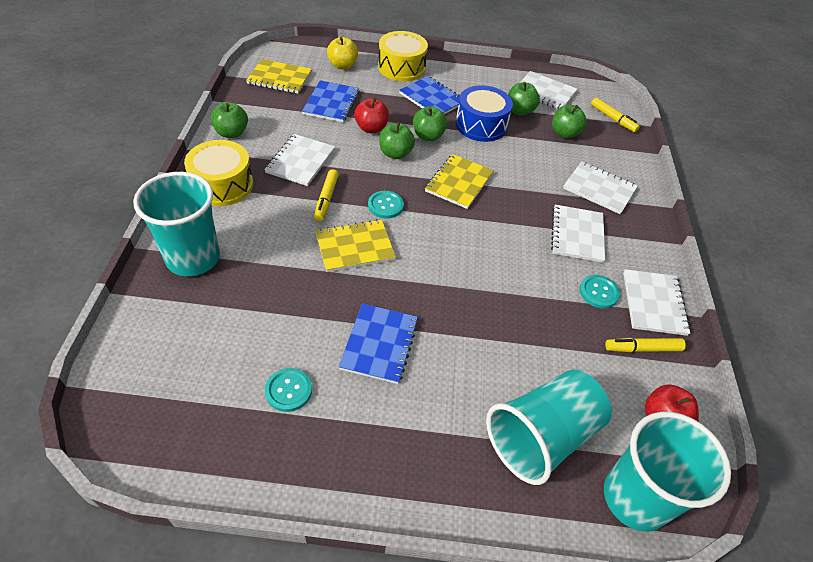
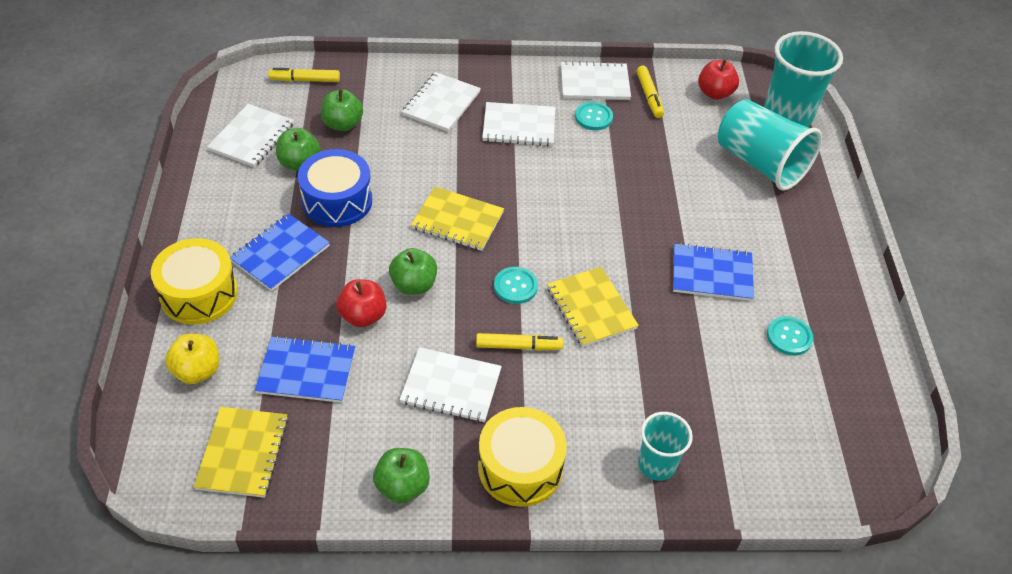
camera: 95 degrees left, 0 degrees up
(193, 258) = (657, 464): turquoise cup -> turquoise cup, size x0.58
(428, 136) = (370, 253): green apple -> none
(613, 119) = (305, 80): yellow marker -> yellow marker turned 135 degrees counterclockwise

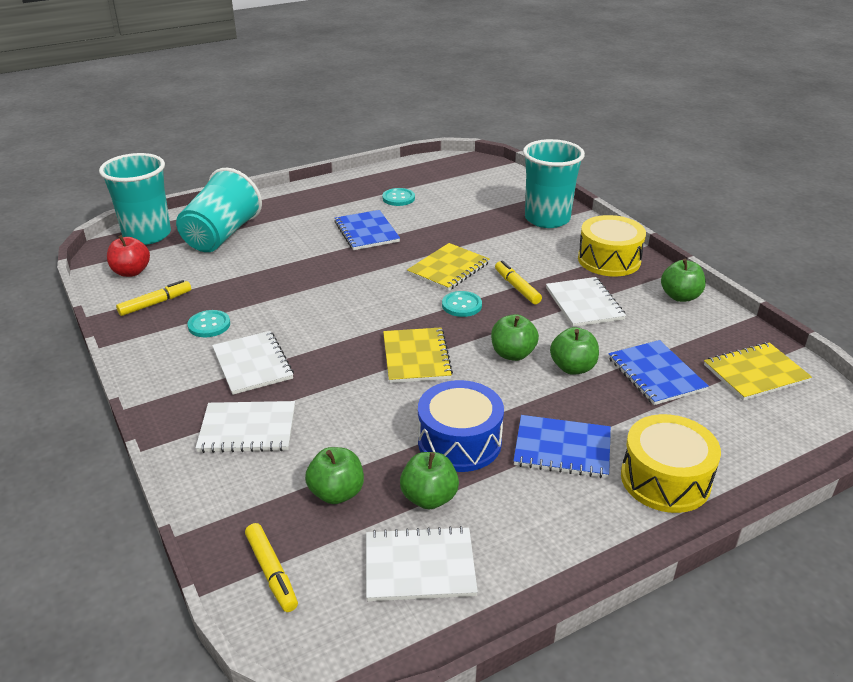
camera: 115 degrees left, 15 degrees down
(197, 371) = (732, 434): yellow apple -> none
(363, 316) = (573, 368): red apple -> green apple
(594, 83) = (150, 338): white notebook -> none
(657, 464) = (547, 219): turquoise cup -> turquoise cup, size x1.73

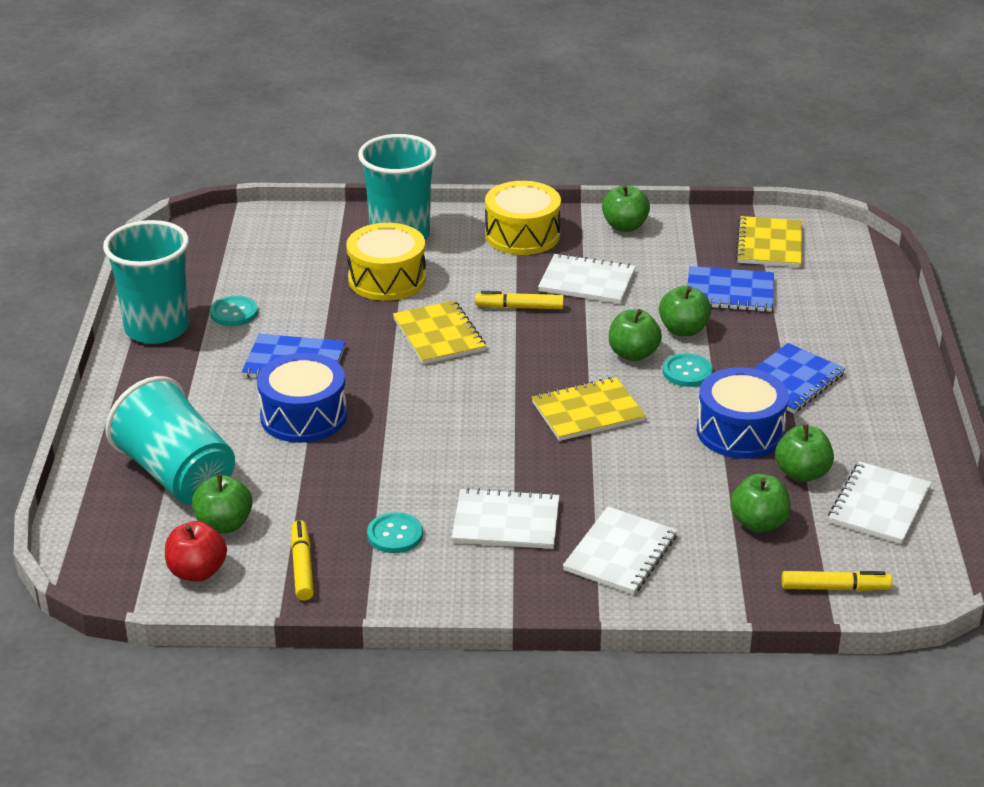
camera: 60 degrees left, 0 degrees up
(147, 235) = (102, 538): turquoise cup -> turquoise cup (157, 328)
(182, 265) = (224, 524): none -> green apple
(312, 253) = (303, 416): none -> blue drum
(416, 357) = (588, 412): yellow notebook -> yellow notebook turned 45 degrees counterclockwise
(461, 305) = (520, 352): turquoise button -> turquoise button (687, 372)
(665, 479) = (864, 347): yellow drum -> yellow drum (387, 279)

